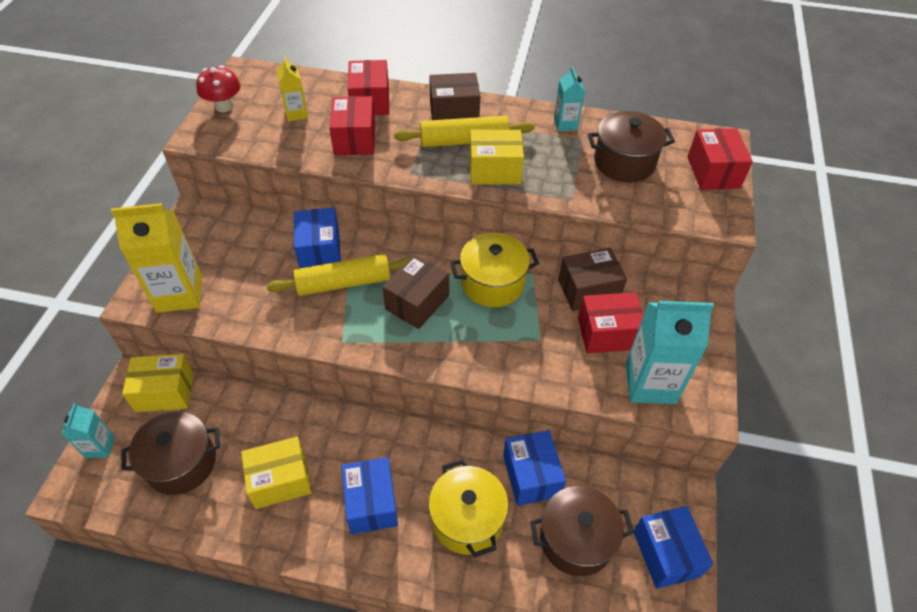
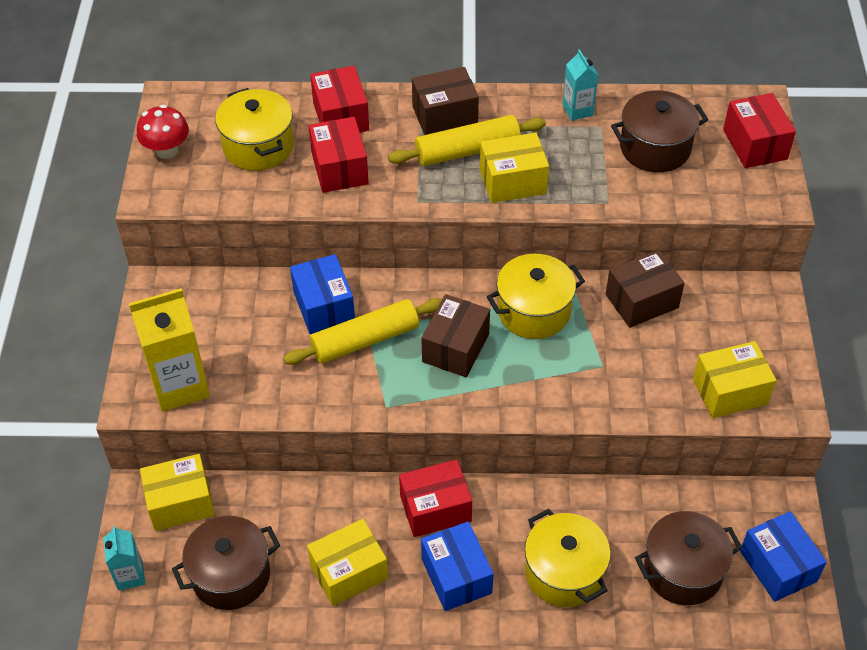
camera: 10 degrees left, 0 degrees up
(296, 114) = (258, 147): yellow carton -> yellow pot
(531, 475) = (620, 515): blue box -> none
(607, 333) = (673, 346): red box -> red box (435, 508)
(650, 383) = (730, 391): turquoise carton -> yellow box

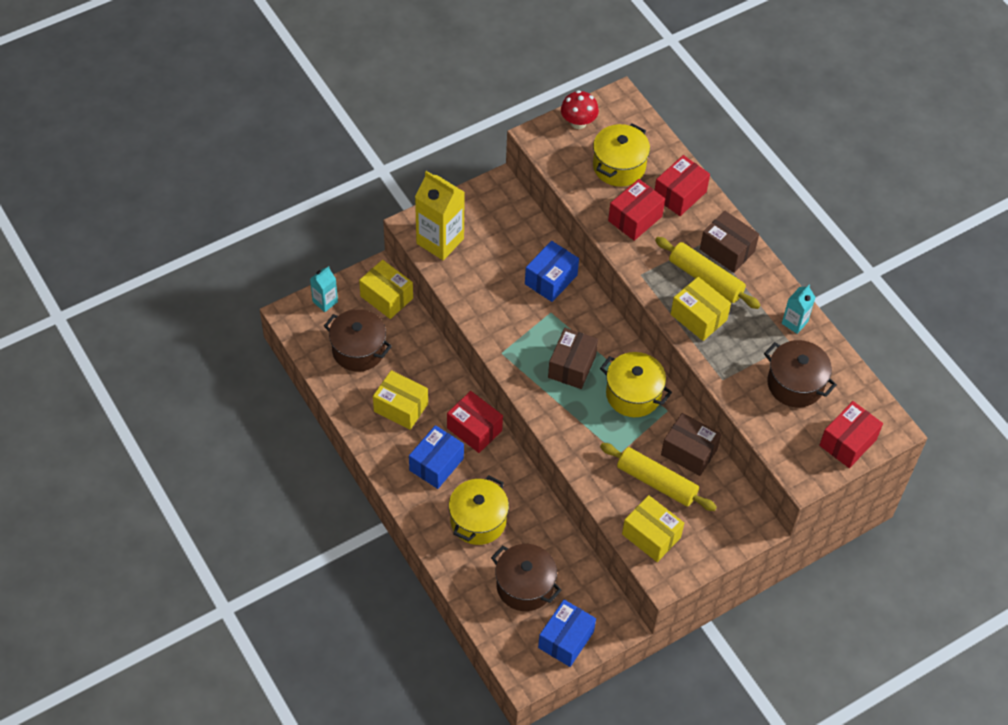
camera: 55 degrees right, 5 degrees up
(365, 340) = (541, 315): yellow rolling pin -> yellow rolling pin (656, 482)
(455, 348) = (572, 366): brown box -> brown box turned 60 degrees counterclockwise

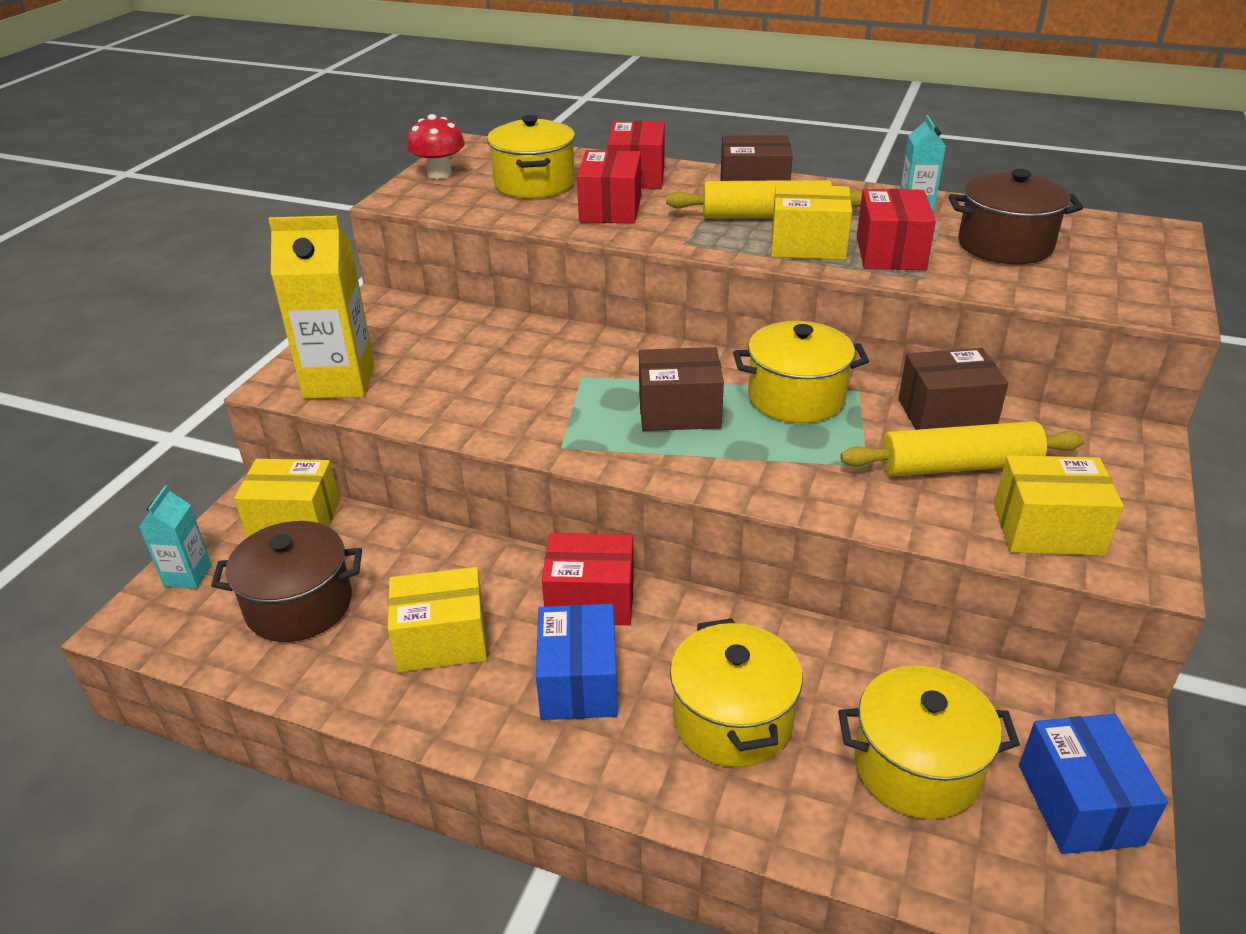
camera: 35 degrees left, 20 degrees down
(525, 586) = (917, 767): brown pot -> yellow pot
(551, 279) = (544, 348): blue box -> none
(572, 366) = (679, 411): brown box -> brown box turned 75 degrees counterclockwise
(848, 442) = (1145, 260): red box -> red box (890, 253)

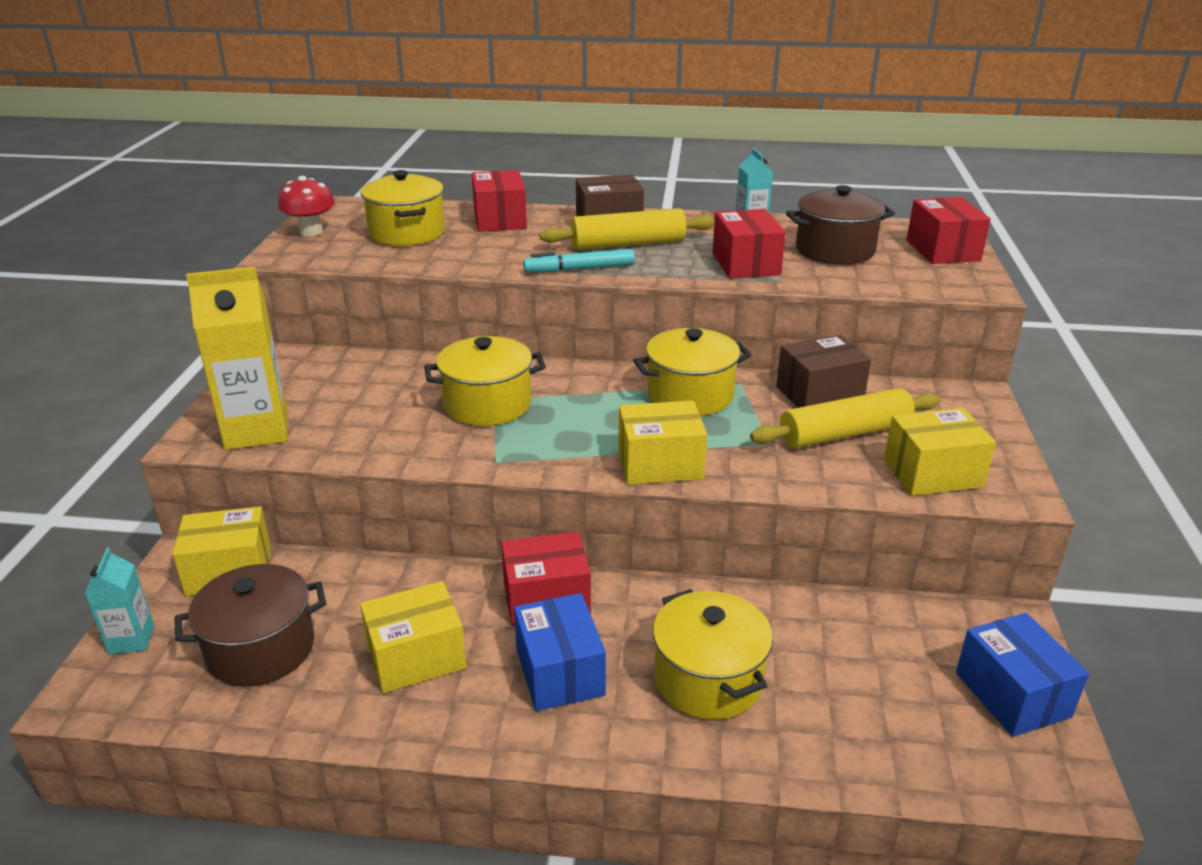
camera: 15 degrees left, 5 degrees down
(610, 209) = (487, 249): red box -> red box (943, 250)
(679, 411) = (592, 418): brown box -> none
(700, 241) = (579, 269): none -> turquoise marker
(808, 245) = (674, 264): yellow box -> yellow box (660, 464)
(917, 767) = (876, 690): yellow pot -> yellow pot (487, 405)

